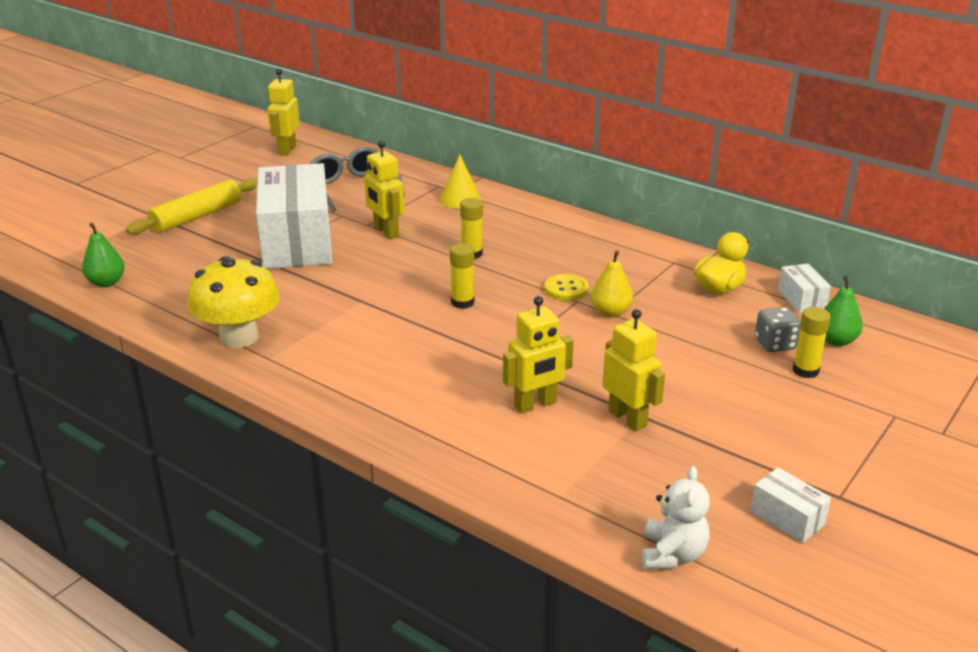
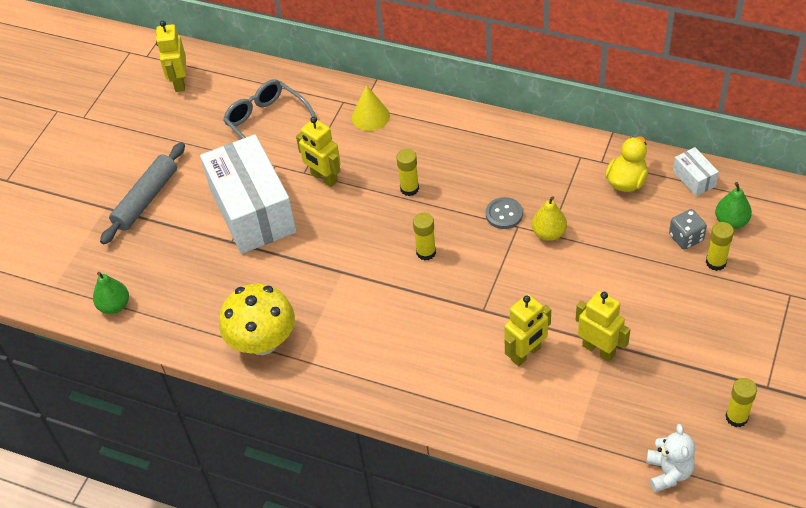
camera: 10 degrees left, 20 degrees up
(197, 216) = (146, 199): yellow rolling pin -> grey rolling pin
(566, 289) = (504, 214): yellow button -> grey button
(787, 518) = (736, 417): white box -> yellow glue stick

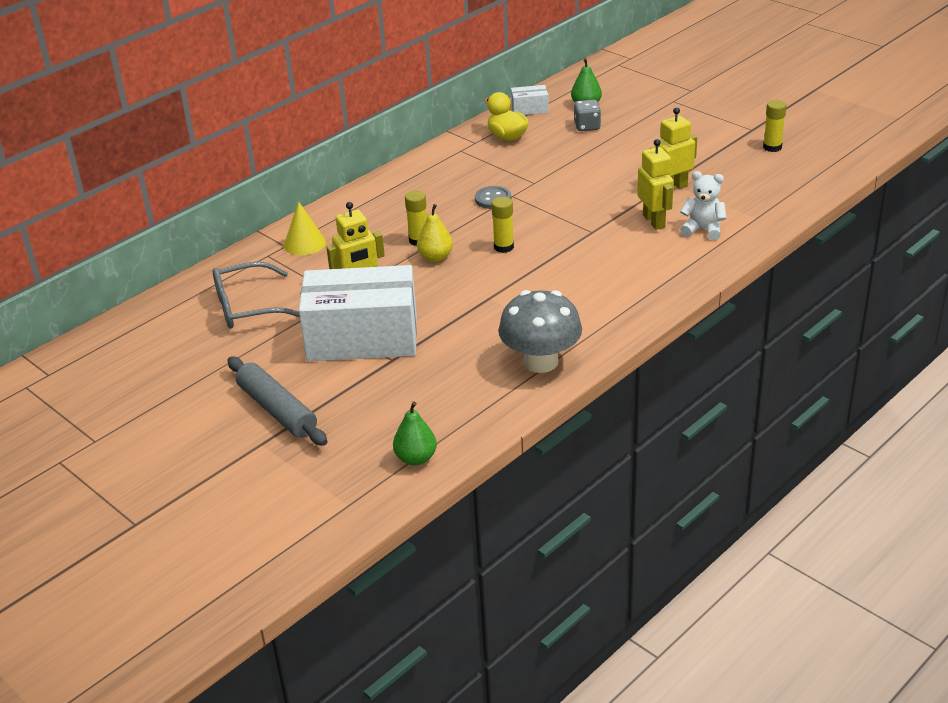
camera: 70 degrees left, 15 degrees down
(179, 82) = (120, 356): yellow robot -> none
(262, 341) = (540, 362): yellow mushroom -> grey mushroom
(549, 233) = (533, 183): yellow pear -> yellow pear (435, 257)
(668, 472) = (807, 185): white teddy bear -> white teddy bear (703, 229)
(716, 262) = (621, 120): yellow glue stick -> none

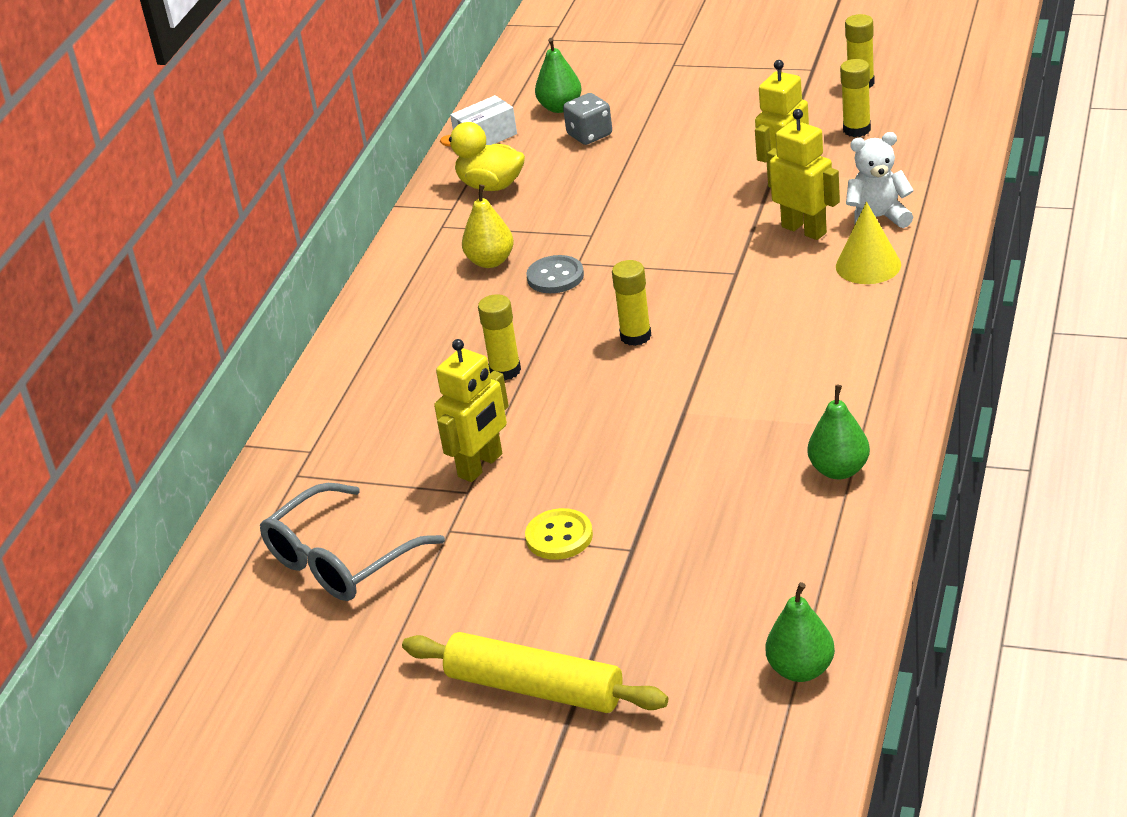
camera: 25 degrees left, 0 degrees up
(277, 410) = (535, 688): grey rolling pin -> yellow rolling pin
(304, 243) = (337, 437): yellow cone -> yellow cone (868, 265)
(362, 338) = (559, 536): white box -> yellow button
(435, 257) = (553, 385): yellow pear -> yellow pear (490, 261)
(540, 362) = (839, 470): grey mushroom -> green pear
(742, 174) = (856, 130): none -> yellow glue stick

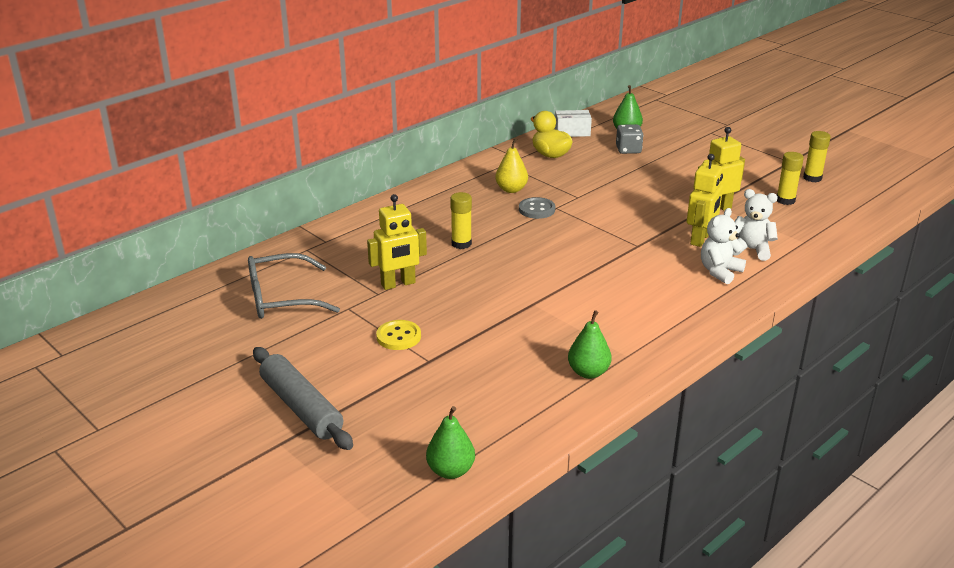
camera: 25 degrees right, 5 degrees down
(535, 688) = (301, 407): yellow rolling pin -> grey rolling pin
(635, 336) = (547, 255): yellow glue stick -> none
(804, 230) = (700, 239): yellow robot -> yellow robot turned 45 degrees clockwise
(868, 265) = (719, 272): yellow cone -> white teddy bear

